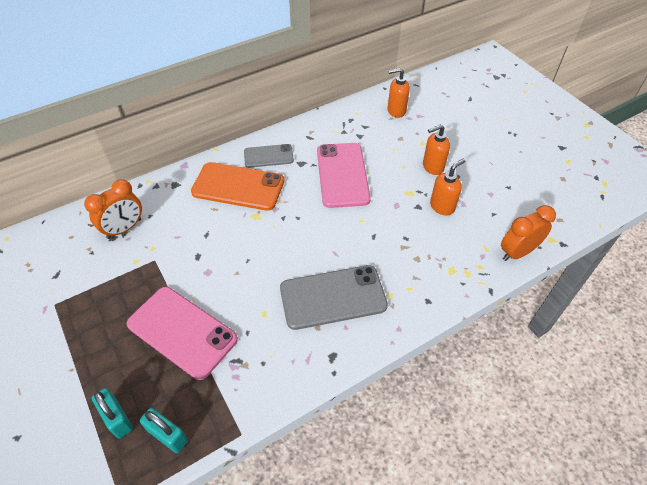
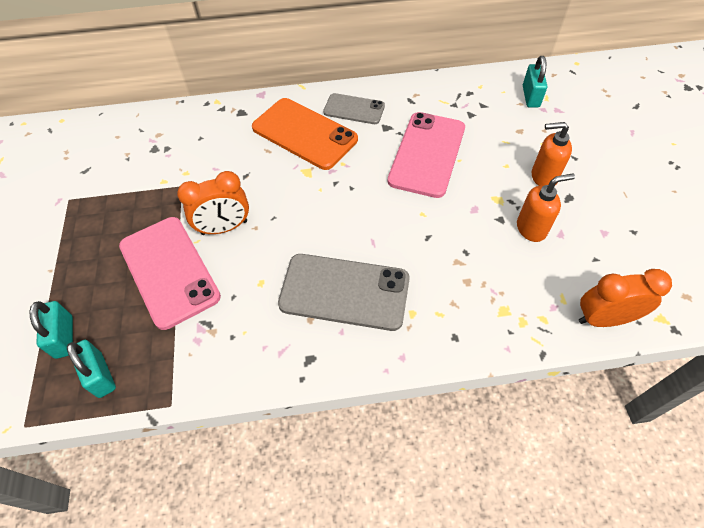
camera: 25 degrees right, 5 degrees up
(124, 229) = (169, 144): orange clock -> orange clock (224, 228)
(396, 111) = (530, 96): orange soap dispenser -> turquoise padlock

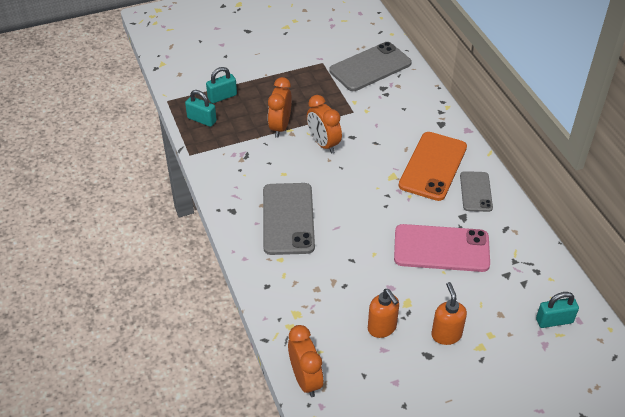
camera: 75 degrees right, 10 degrees down
(100, 375) = (202, 119): turquoise padlock -> turquoise padlock turned 75 degrees clockwise
(109, 152) = (370, 67): none -> grey phone
(169, 271) = (280, 127): pink phone -> orange clock

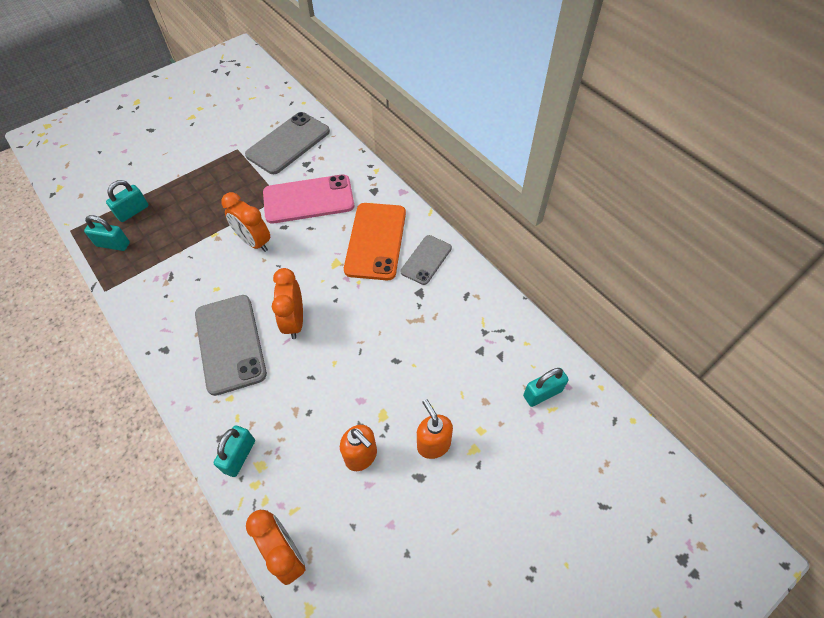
camera: 15 degrees left, 10 degrees up
(280, 127) = (203, 233): orange clock -> orange clock (294, 321)
(281, 303) = (239, 456): none -> turquoise padlock
(441, 248) = (405, 337): pink phone -> pink phone (308, 199)
(476, 191) = (426, 260): grey phone -> grey phone turned 45 degrees clockwise

